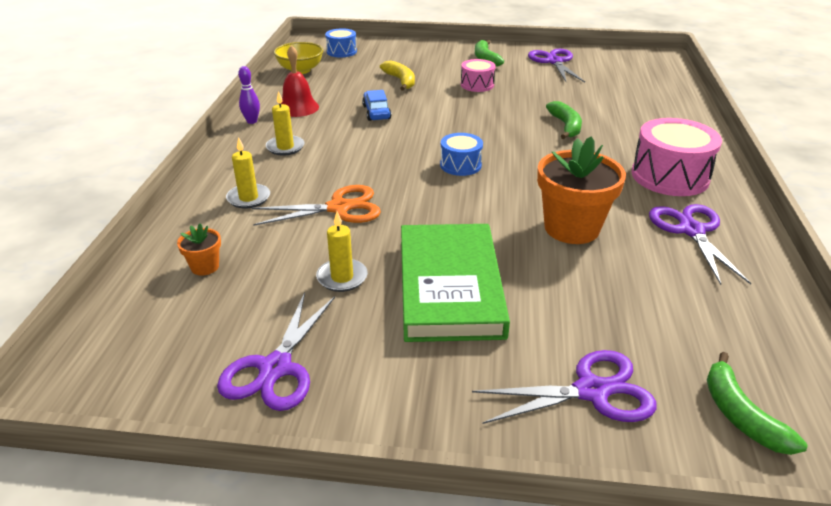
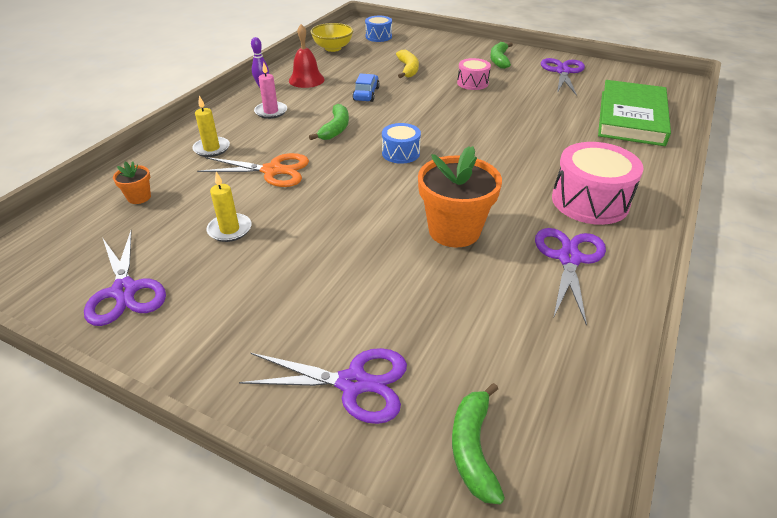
camera: 20 degrees right, 5 degrees up
(275, 369) = (125, 291): purple scissors -> purple scissors turned 60 degrees counterclockwise
(285, 147) = (271, 112): yellow candle -> pink candle
(449, 286) = (307, 258): green book -> green book (631, 117)
(566, 126) = (525, 134): green banana -> green banana (335, 129)

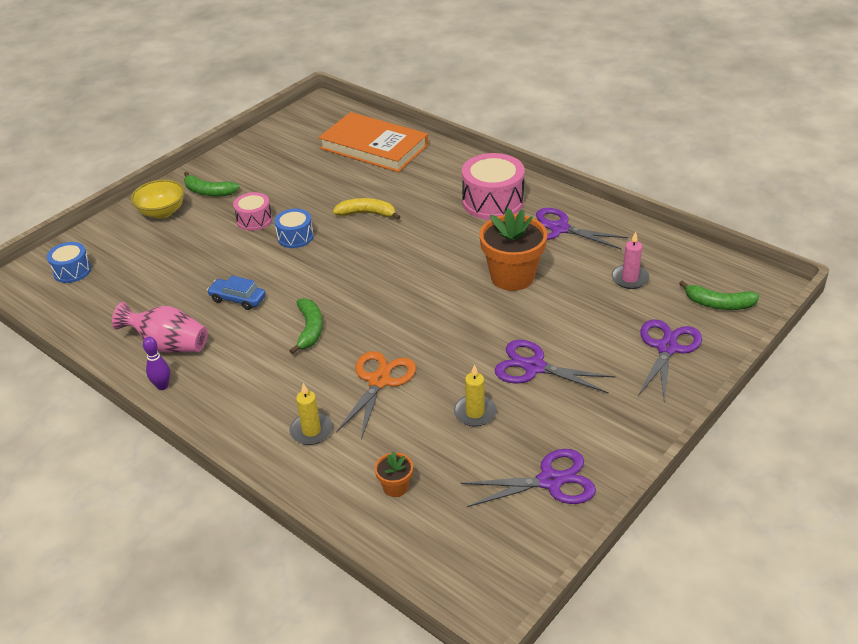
camera: 75 degrees left, 0 degrees up
(271, 112) = (242, 379): pink candle -> pink candle (630, 278)
(306, 80) = (169, 345): red bell -> pink vase
(333, 48) = (82, 315): yellow bowl -> yellow bowl (162, 212)
(335, 129) = (310, 329): green banana -> green banana turned 60 degrees clockwise
(400, 153) = (380, 290): blue drum -> blue drum (295, 237)
(408, 69) = (191, 259): yellow banana -> yellow banana (367, 214)
(562, 71) = (262, 159): purple scissors -> purple scissors (534, 367)
(631, 117) = (374, 147): green book -> orange book

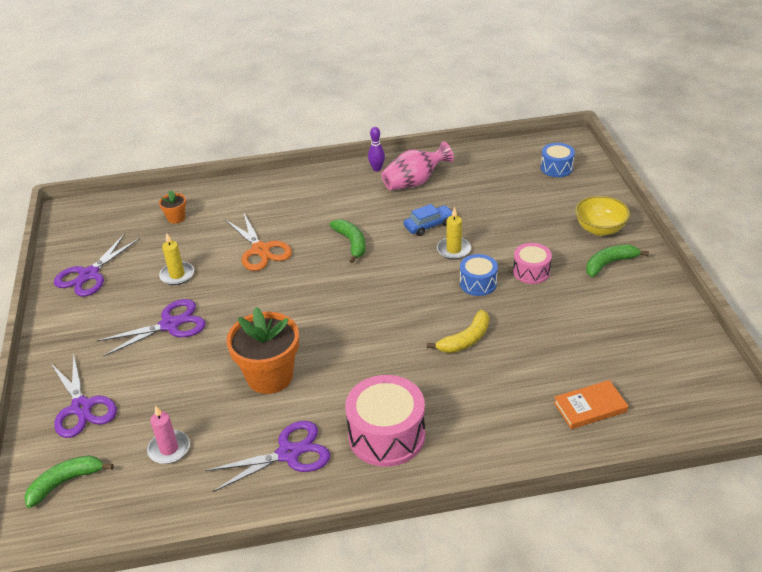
camera: 130 degrees right, 0 degrees up
(310, 329) = (351, 243): green banana -> green banana turned 150 degrees counterclockwise
(311, 430) = (260, 207): yellow candle -> yellow candle (453, 250)
(374, 147) = (590, 407): orange book -> orange book, size x0.50

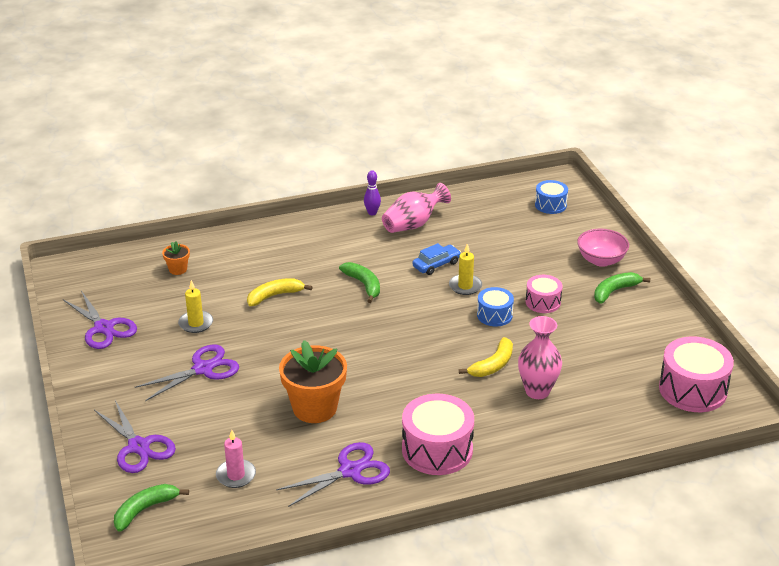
camera: 10 degrees left, 5 degrees down
(89, 275) = (104, 328): purple scissors -> purple scissors turned 60 degrees counterclockwise
(261, 250) = (274, 296): orange scissors -> yellow banana
(508, 373) = (537, 391): none -> pink vase
(590, 407) = (615, 414): orange book -> none
(600, 229) = (601, 260): yellow bowl -> pink bowl
(681, 383) = (692, 389): none -> pink drum

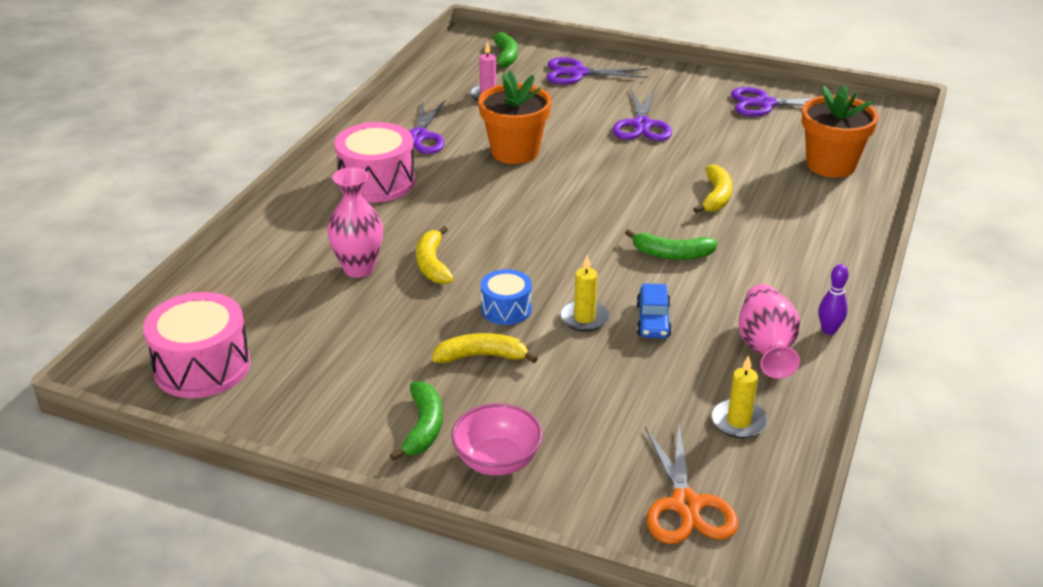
camera: 130 degrees right, 0 degrees up
(178, 269) = (831, 165): orange flower pot -> orange flower pot, size x2.15
(196, 323) = (718, 144): yellow candle -> yellow candle (738, 421)
(543, 302) = (481, 356): pink drum -> yellow banana
(550, 205) = (686, 505): blue drum -> orange scissors

